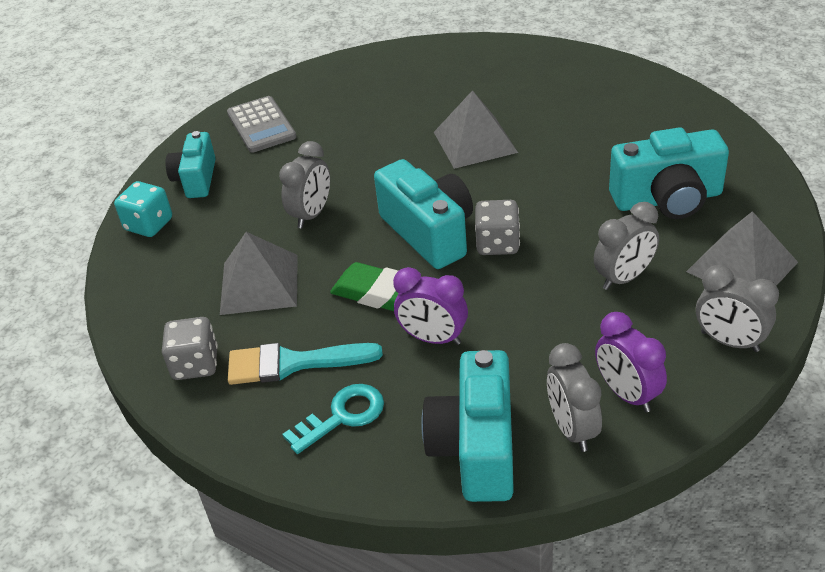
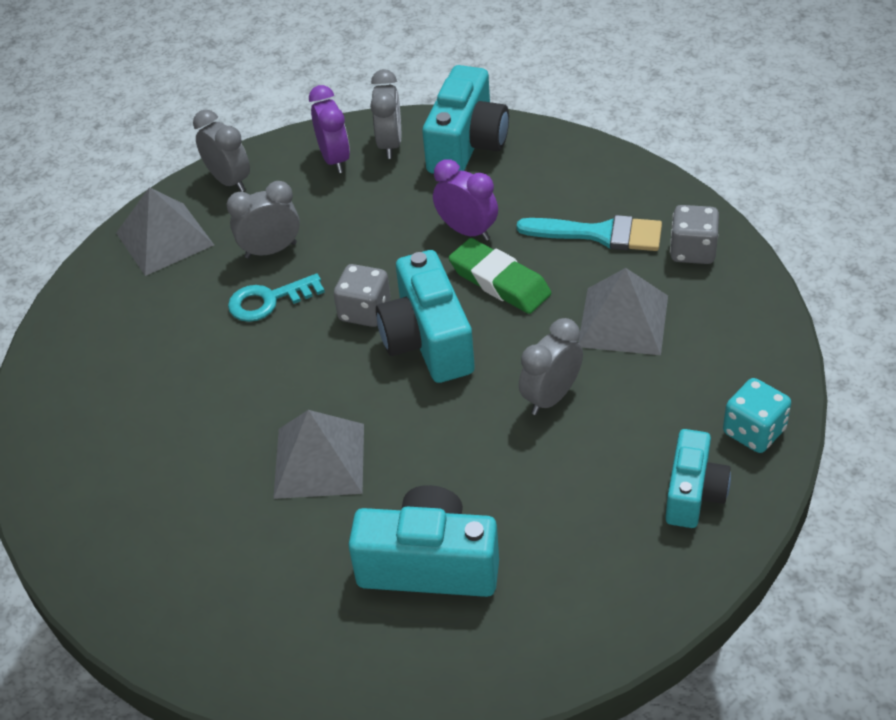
camera: 165 degrees left, 5 degrees up
(261, 125) = (594, 578): grey calculator -> none
(342, 416) = (565, 184): turquoise key -> turquoise key (269, 300)
(667, 199) = (169, 323): turquoise camera -> turquoise camera (429, 564)

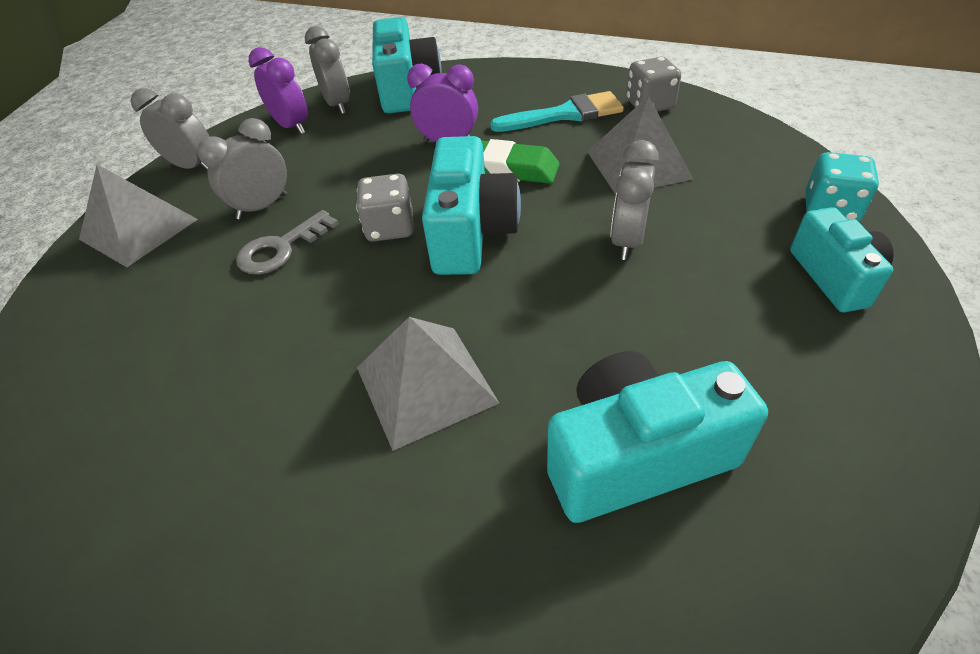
camera: 25 degrees left, 0 degrees up
(269, 300) = (281, 248): turquoise key -> grey key
(428, 341) = (471, 233): turquoise camera -> turquoise camera turned 135 degrees counterclockwise

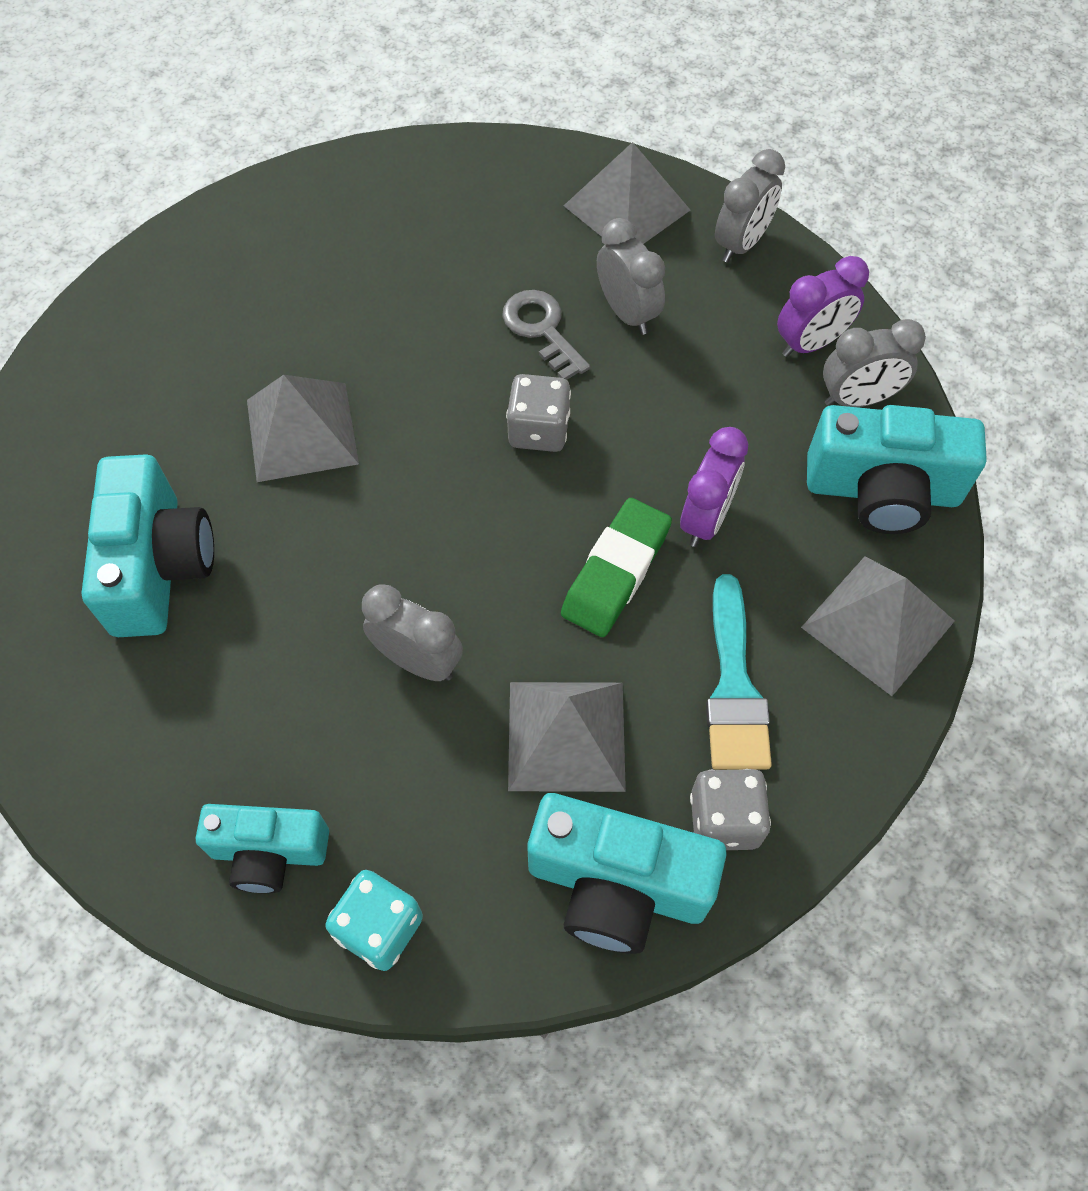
camera: 100 degrees right, 15 degrees up
(471, 233) = (498, 507): turquoise camera -> turquoise camera (617, 885)
(499, 80) = (877, 624): none -> grey pyramid

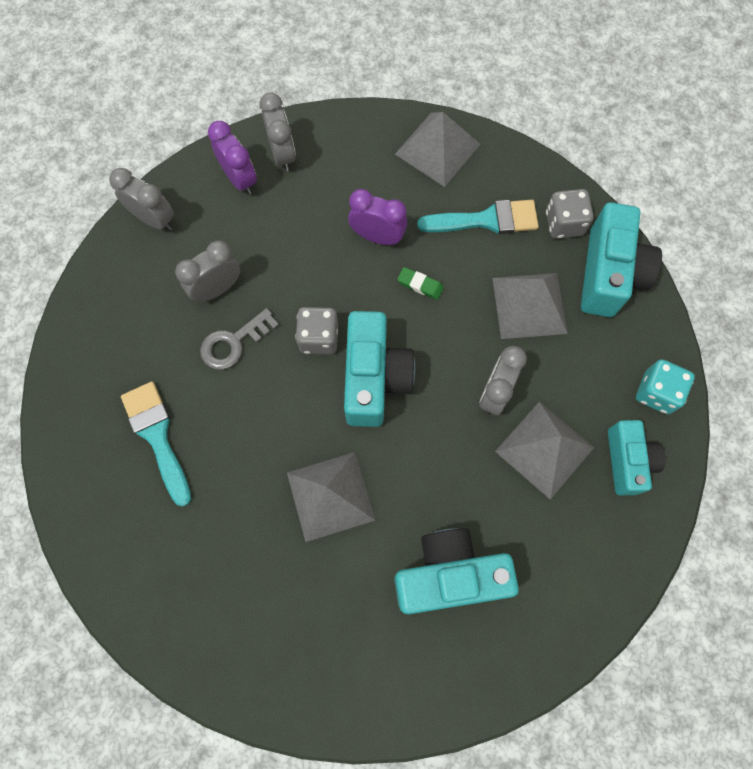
camera: 95 degrees left, 10 degrees up
(420, 248) = (157, 436): none -> turquoise brush
(616, 572) = (420, 285): green eraser -> green eraser, size x0.52
(627, 208) = (119, 294): grey pyramid -> grey pyramid (544, 449)
(882, 490) = (349, 143): turquoise camera -> turquoise camera (374, 378)

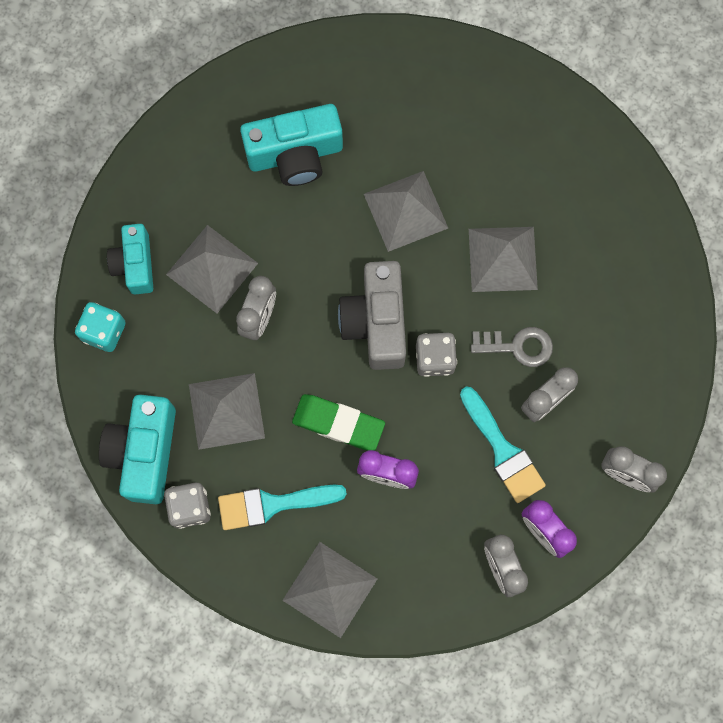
camera: 175 degrees right, 5 degrees up
(157, 436) = (573, 250): turquoise brush -> turquoise brush (502, 450)
(233, 433) = (503, 259): none -> grey pyramid
(234, 343) = (517, 346): grey key -> grey key turned 45 degrees clockwise
(374, 378) = (376, 322): turquoise camera -> grey camera
(420, 285) = (338, 423): green eraser -> green eraser, size x1.93

